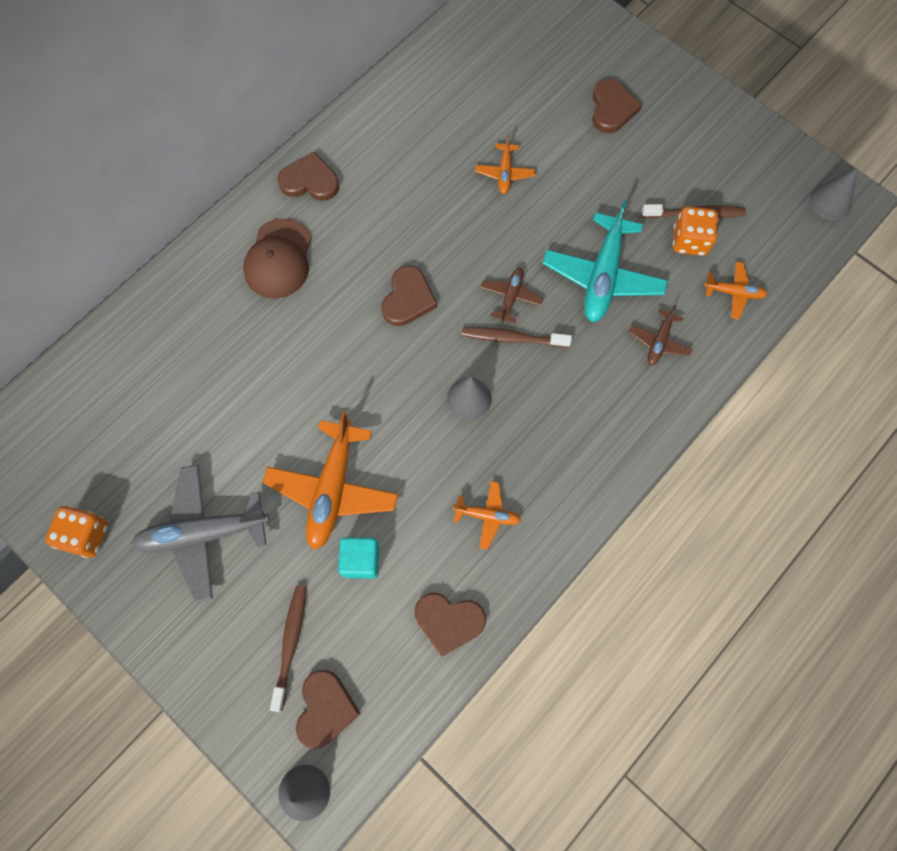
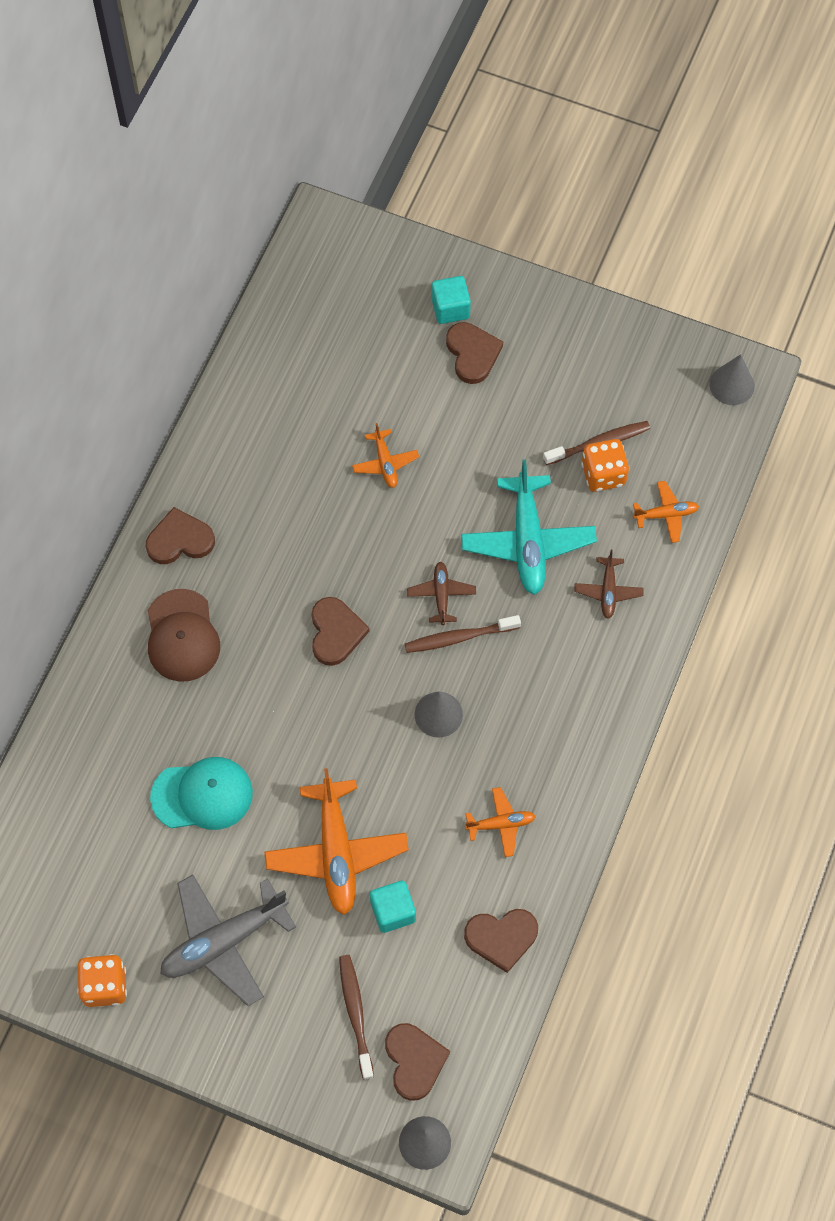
camera: 20 degrees left, 5 degrees down
(239, 398) = (202, 795): none -> turquoise cap
(607, 67) = (450, 308): none -> turquoise cube

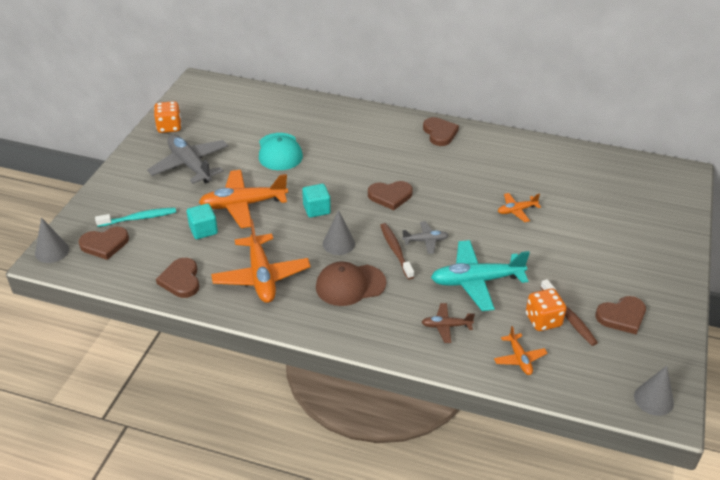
camera: 85 degrees right, 25 degrees down
(182, 636) = (378, 138): brown cap -> brown cap (350, 285)
(355, 1014) = (139, 218): brown toothbrush -> turquoise toothbrush
(441, 595) = (425, 241): brown plane -> grey plane
(450, 308) = (649, 234): turquoise cube -> turquoise cube (316, 209)
(472, 354) = (617, 247): brown heart -> brown heart (622, 316)
(500, 824) = (261, 276): orange plane -> orange plane, size x1.97

